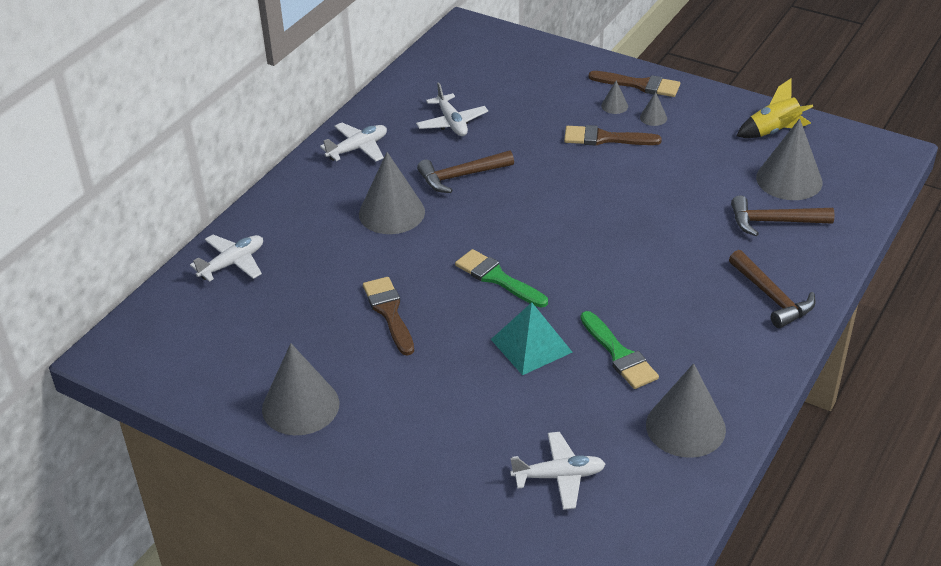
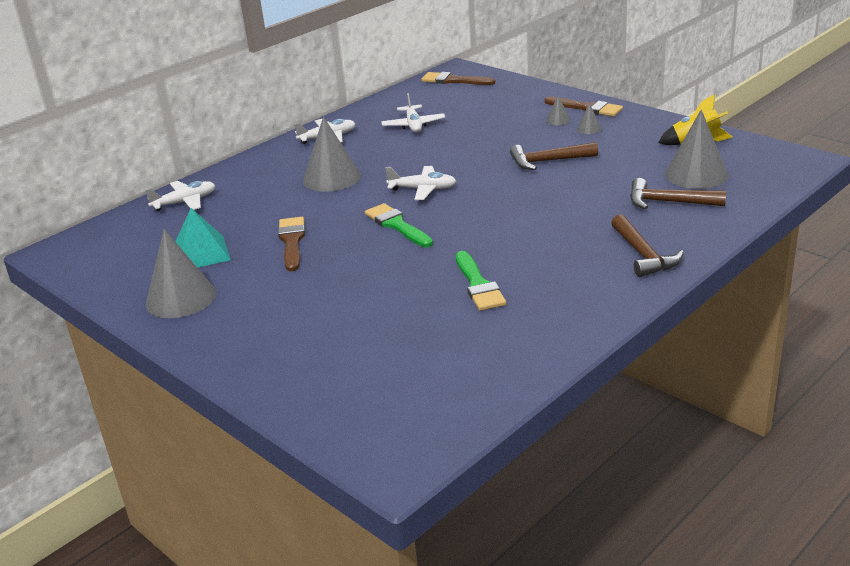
camera: 15 degrees right, 10 degrees down
(461, 176) = (402, 158): brown hammer -> brown hammer (548, 161)
(531, 345) = (402, 273): turquoise pyramid -> turquoise pyramid (201, 253)
(559, 476) = (376, 369): white plane -> white plane (423, 189)
(605, 138) = (539, 140): brown brush -> brown brush (453, 80)
(685, 427) = (515, 343): grey cone -> none

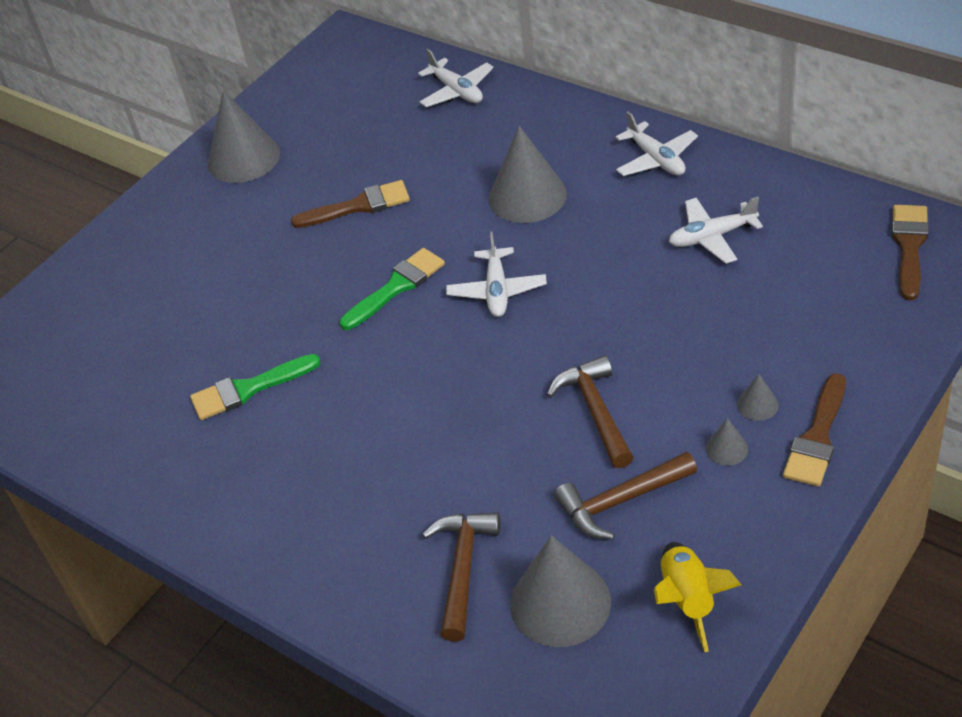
camera: 85 degrees right, 15 degrees up
(201, 253) = (335, 143): turquoise pyramid -> none
(643, 254) = (310, 546): brown hammer -> brown hammer (621, 501)

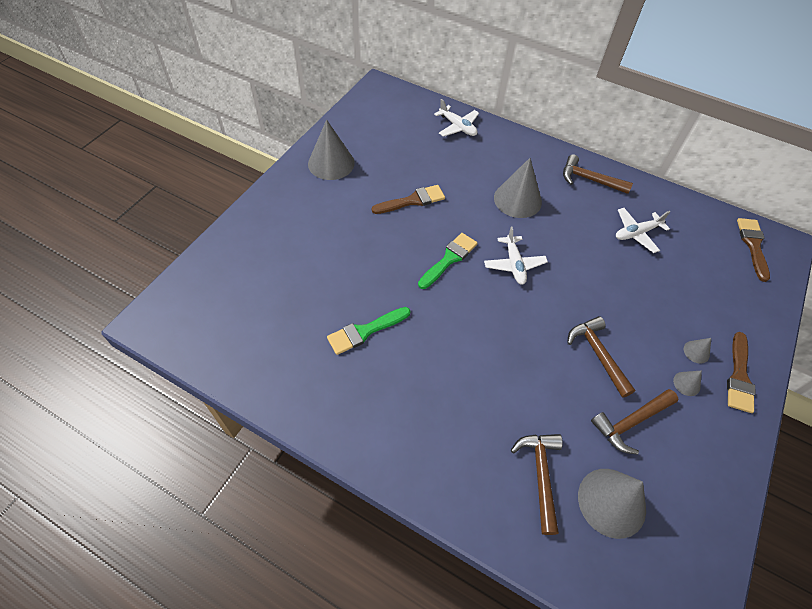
camera: 15 degrees left, 10 degrees up
(656, 159) = (589, 179): white plane -> brown hammer
(688, 600) = (694, 500): yellow rocket -> none

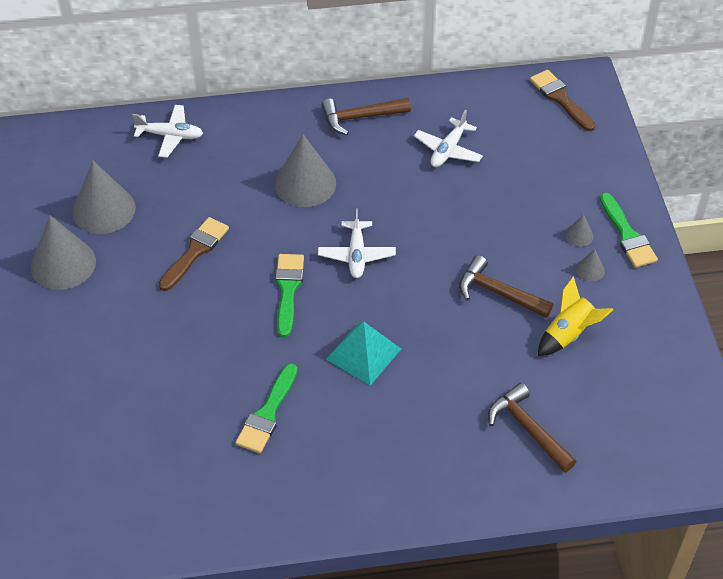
camera: 35 degrees left, 5 degrees down
(463, 333) = (363, 354): none -> turquoise pyramid
(514, 264) = (356, 255): white plane -> white plane turned 45 degrees clockwise
(611, 502) = (599, 410): grey cone -> grey cone (104, 209)
(631, 422) = (568, 334): brown hammer -> yellow rocket
(739, 376) = (627, 235): brown brush -> green brush

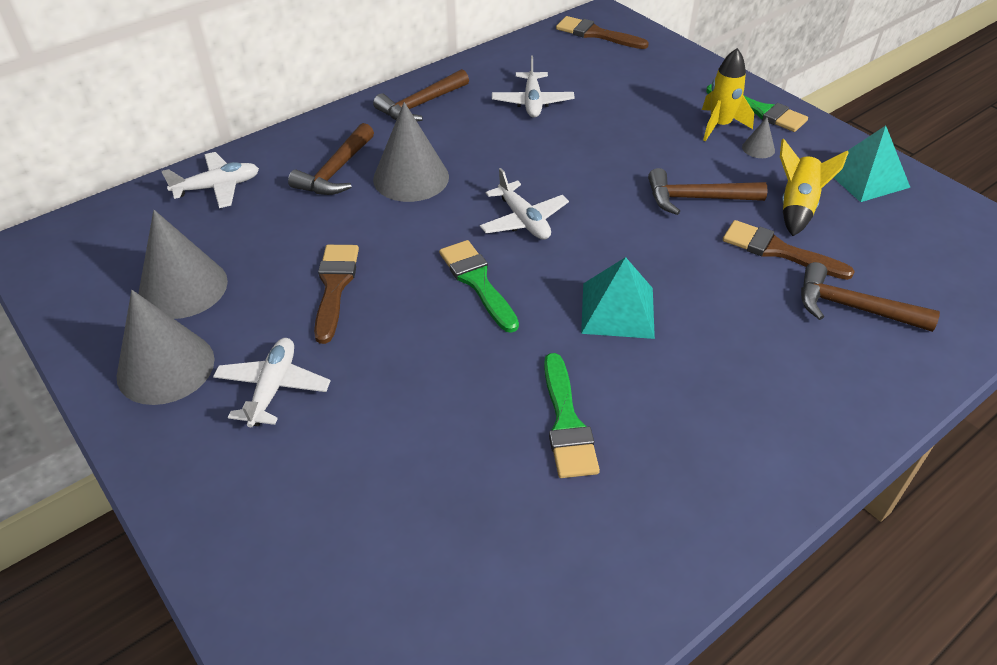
camera: 30 degrees left, 5 degrees down
(114, 307) = (273, 388): none -> white plane
(257, 155) = (336, 171): none -> brown hammer
(518, 362) = (778, 251): none -> brown brush
(579, 235) = (719, 126): grey cone -> yellow rocket
(651, 333) = (865, 177): none -> turquoise pyramid

